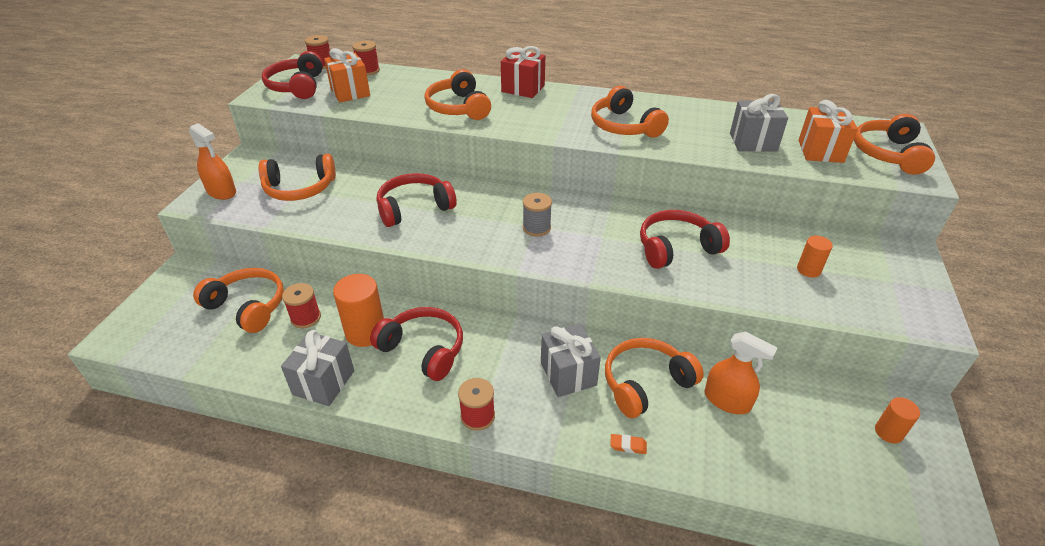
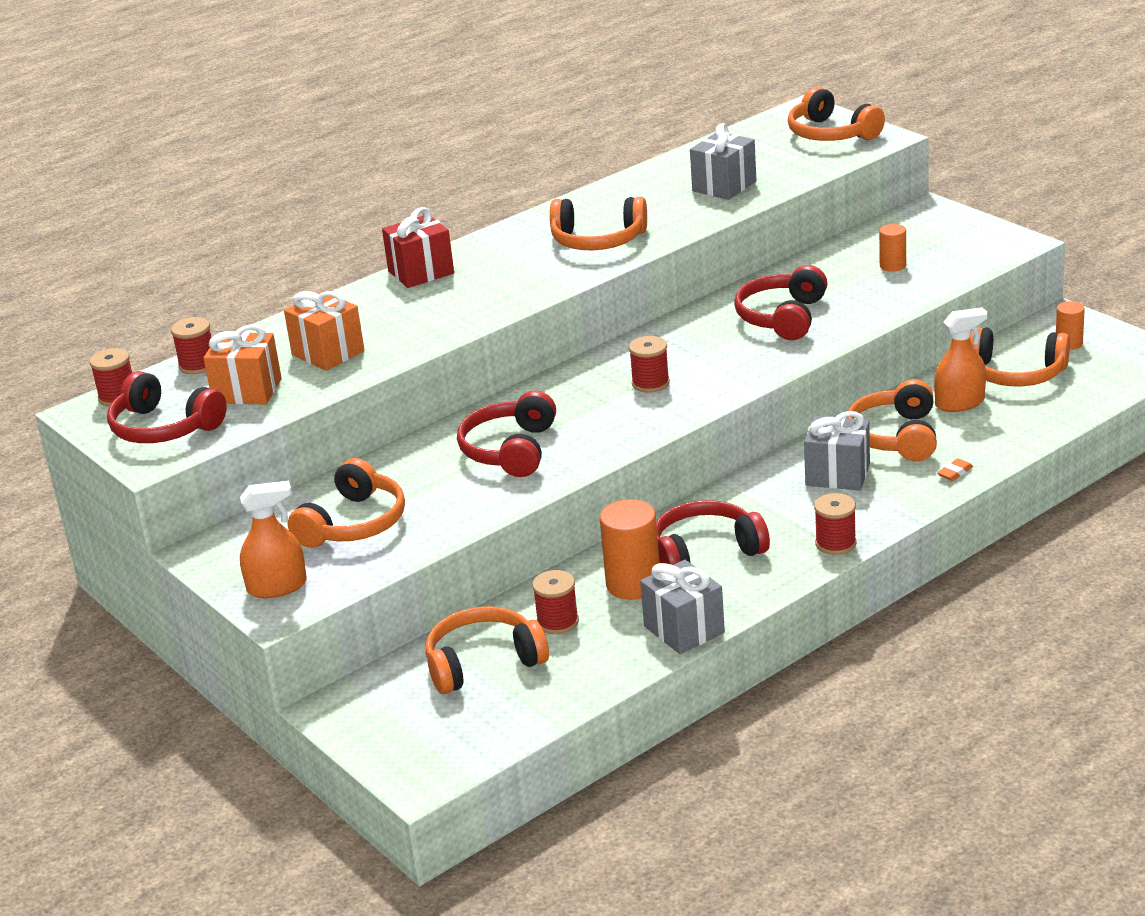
camera: 50 degrees left, 10 degrees down
(458, 108) = (407, 326): orange headphones -> orange headphones (1016, 373)
(536, 228) = (650, 383): grey spool -> red spool
(820, 151) = (784, 161): orange gift -> orange gift (328, 353)

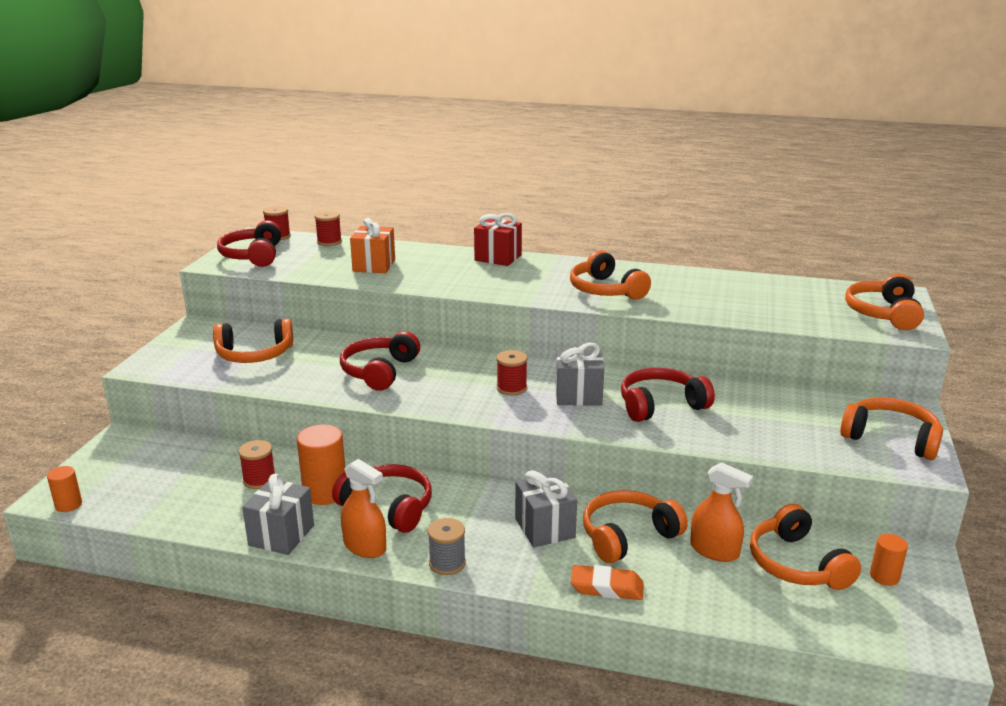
camera: 50 degrees right, 5 degrees down
(247, 391) = (311, 261): orange gift -> none
(277, 587) = (170, 357): orange spray bottle -> orange spray bottle (365, 546)
(483, 663) = (195, 470): orange headphones -> orange headphones (890, 438)
(510, 450) = (379, 371): red headphones -> red headphones turned 45 degrees counterclockwise
(724, 186) = (741, 304): grey gift -> grey gift (578, 395)
(835, 543) = (447, 563): red spool -> grey spool
(892, 266) = (800, 423): orange cylinder -> orange cylinder (68, 505)
(955, 473) = (606, 588): orange eraser -> orange eraser, size x1.86

